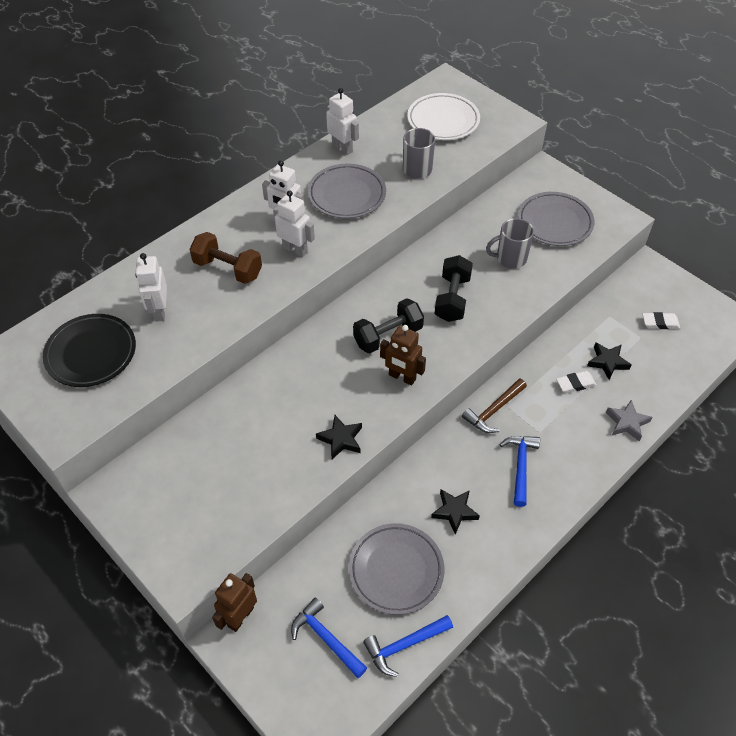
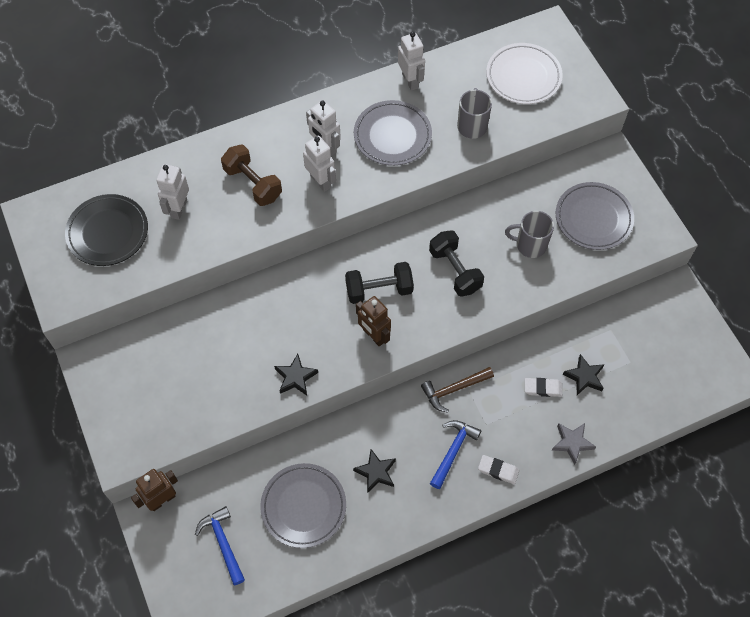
camera: 20 degrees right, 10 degrees up
(404, 645) = (283, 572): blue hammer -> none
(452, 299) = (455, 270): black dumbbell -> black dumbbell turned 60 degrees counterclockwise
(660, 323) = (657, 353): white eraser -> white eraser (498, 470)

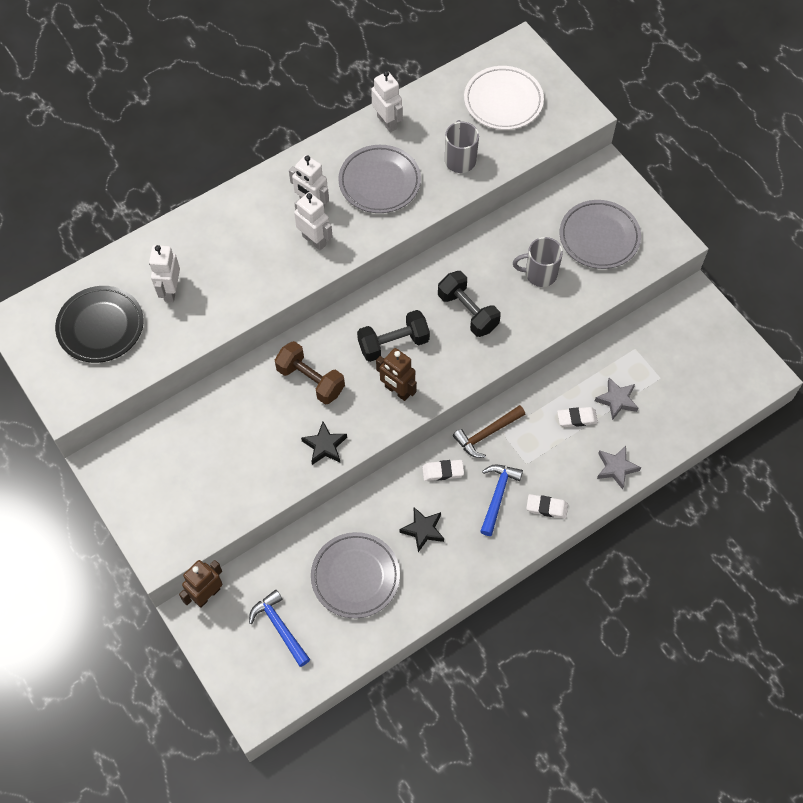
camera: 10 degrees left, 0 degrees up
(253, 183) = (243, 253): brown dumbbell -> brown dumbbell (310, 380)
(405, 418) = (443, 471): none -> white eraser
(584, 377) = (617, 400): black star -> grey star

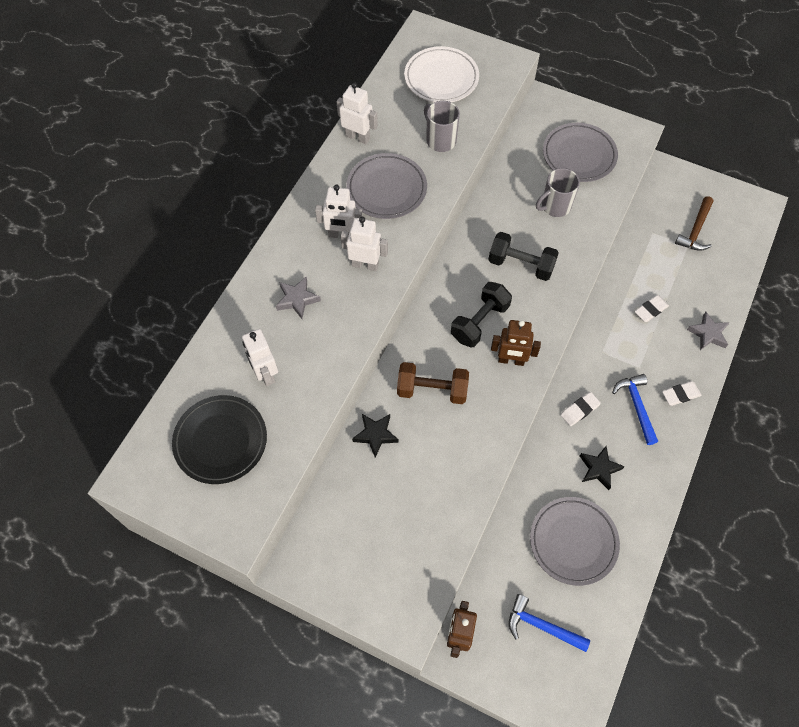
camera: 30 degrees left, 0 degrees up
(325, 446) = (484, 441): black star -> black star (375, 435)
(487, 434) = (592, 360): brown hammer -> brown hammer (695, 230)
(617, 400) = (669, 280): grey star -> grey star (297, 299)

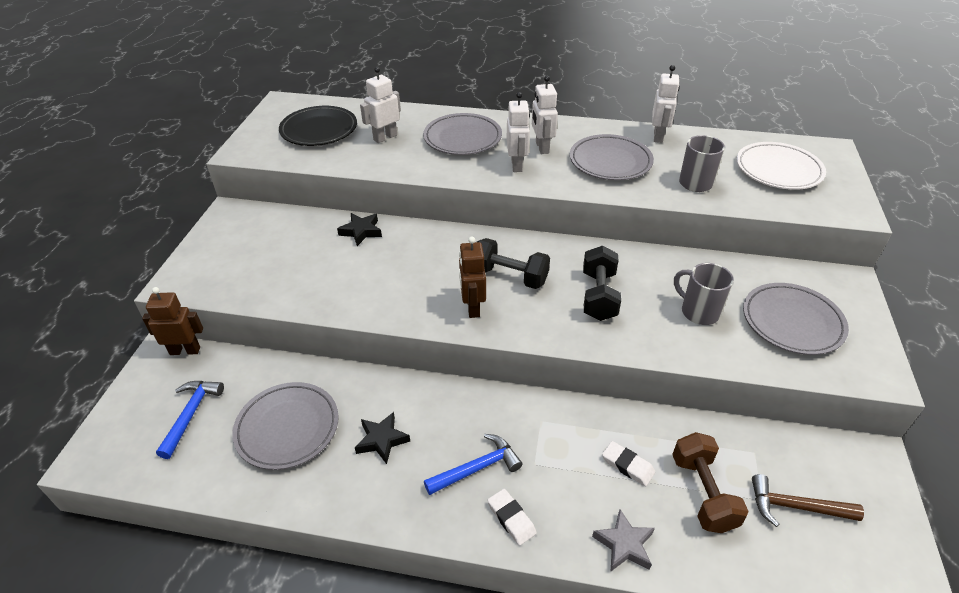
camera: 75 degrees right, 20 degrees down
(297, 299) = (462, 138): grey star -> grey plate
(432, 390) = (418, 257): brown dumbbell -> brown dumbbell (703, 493)
(579, 410) = (453, 409): white eraser -> none

